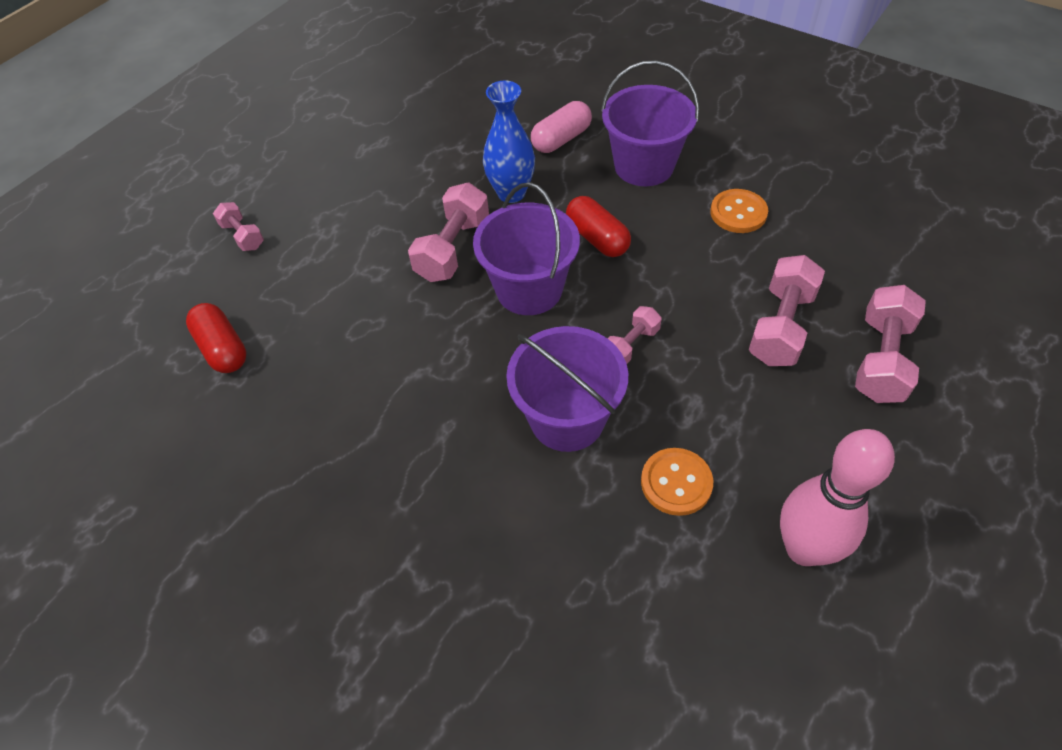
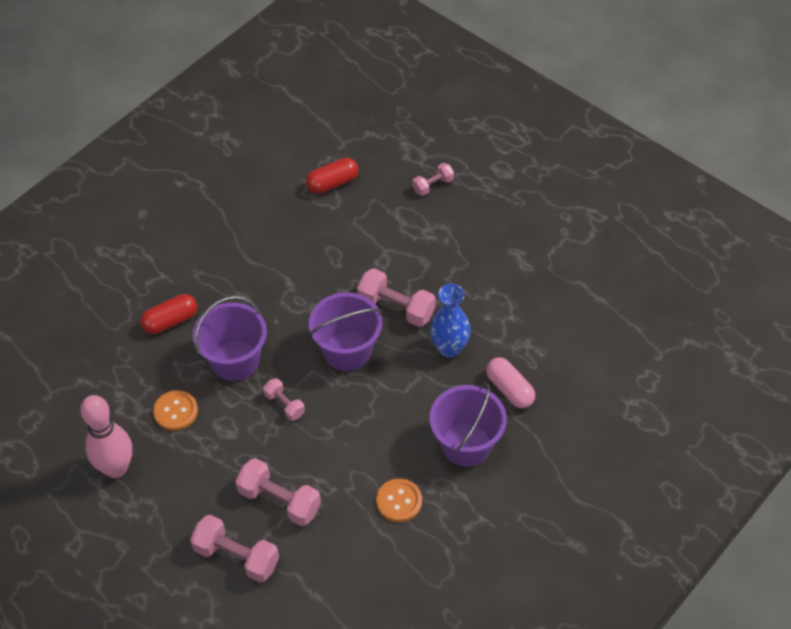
camera: 95 degrees right, 0 degrees up
(597, 238) = (389, 399): red capsule -> red capsule (170, 321)

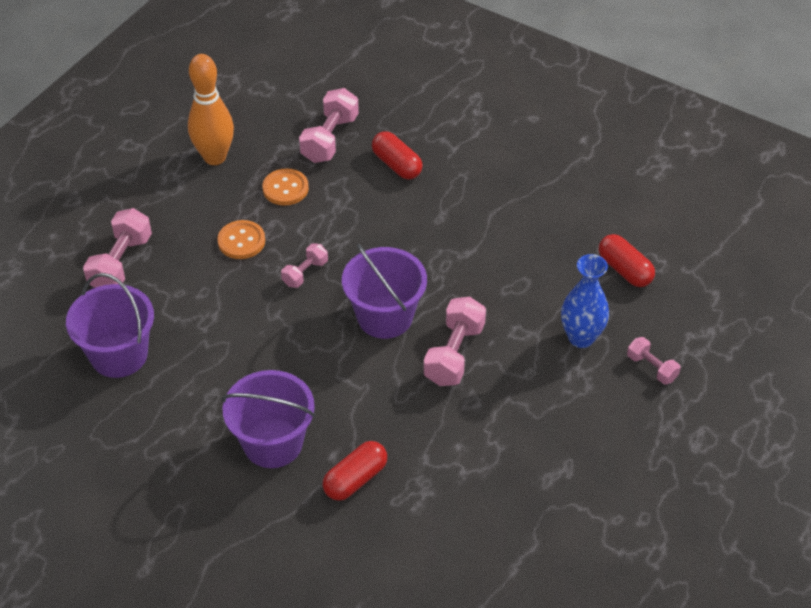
camera: 80 degrees right, 5 degrees down
(116, 468) = (215, 157): pink bowling pin -> orange bowling pin
(235, 360) = (355, 224): purple bucket -> purple bucket (119, 355)
(279, 501) = (187, 287): pink dumbbell -> pink dumbbell (330, 138)
(399, 501) = (193, 388): orange button -> orange button (241, 241)
(449, 348) = (405, 412): blue vase -> blue vase (581, 337)
(510, 389) = (355, 479): pink capsule -> red capsule

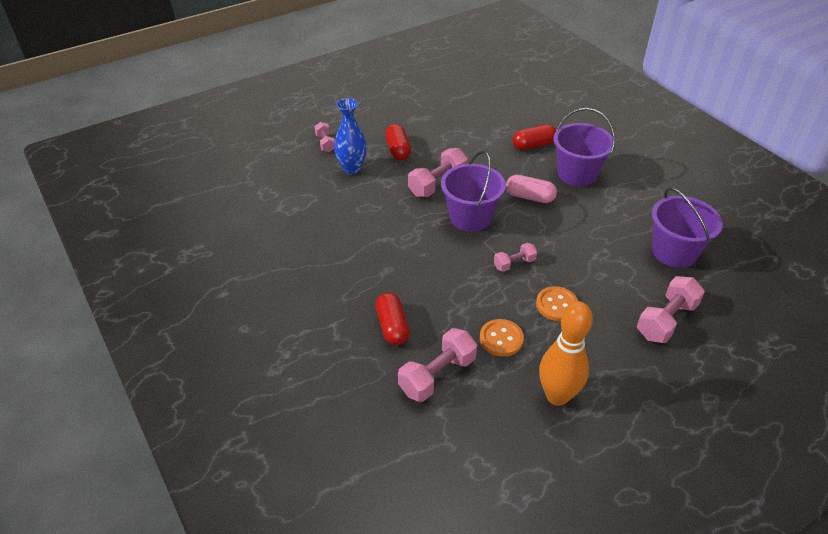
camera: 155 degrees left, 5 degrees down
(323, 376) = (530, 197): none -> pink capsule
(625, 270) = (289, 194): red capsule -> red capsule (398, 150)

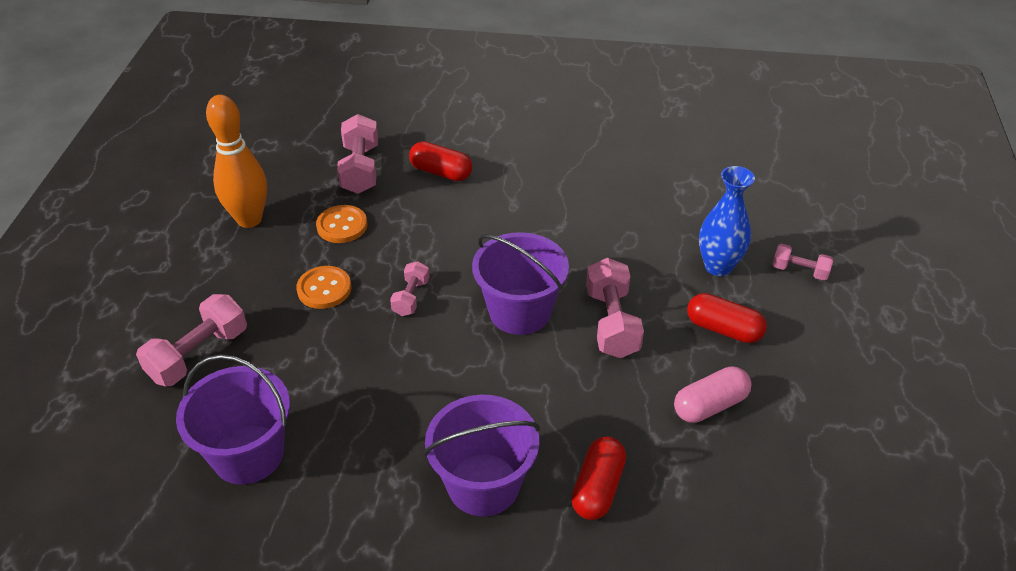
camera: 130 degrees right, 0 degrees up
(530, 197) = (494, 392): pink capsule -> pink capsule (710, 405)
(666, 320) = (198, 355): pink dumbbell -> pink dumbbell turned 45 degrees clockwise

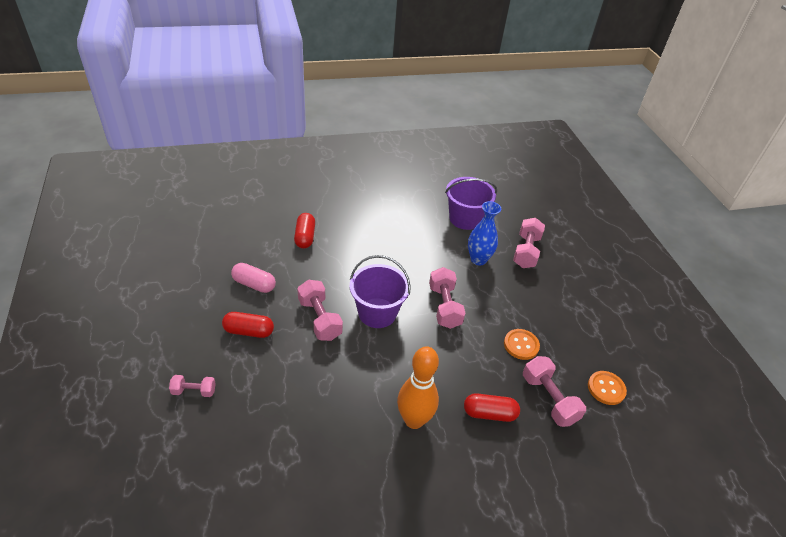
camera: 155 degrees right, 0 degrees up
(249, 219) = (580, 334): orange bowling pin -> orange bowling pin (414, 420)
(324, 289) = (496, 299): orange button -> orange button (606, 388)
(411, 297) = (444, 306): pink dumbbell -> pink dumbbell, size x1.72
(483, 484) = (357, 228): purple bucket -> none
(710, 405) = (254, 284): pink capsule -> pink capsule turned 75 degrees clockwise
(718, 266) = (255, 379): blue vase -> blue vase (478, 259)

